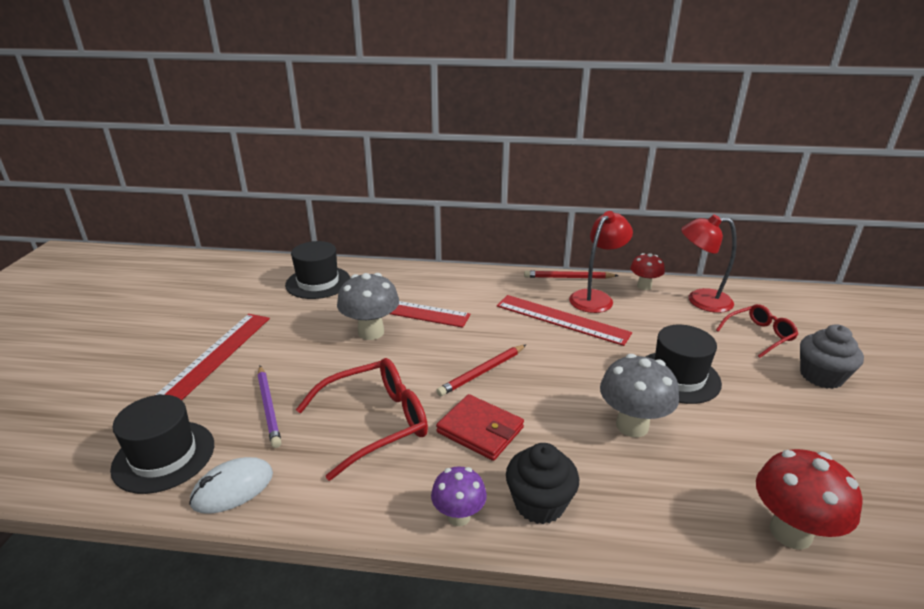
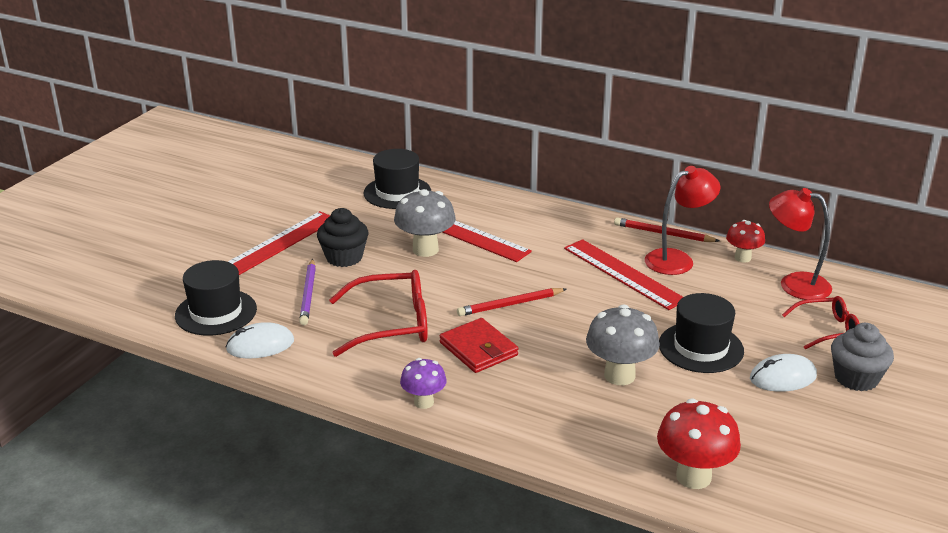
camera: 20 degrees right, 0 degrees up
(539, 503) = (494, 409): black cupcake -> black cupcake (344, 257)
(767, 390) = (782, 377): none -> white mouse

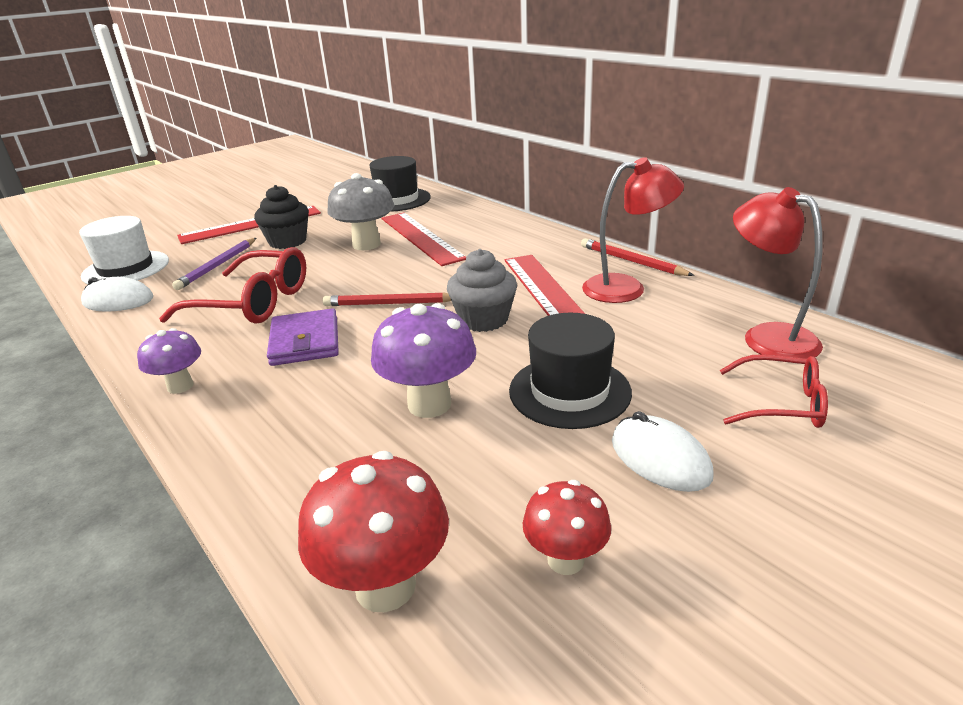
camera: 25 degrees right, 0 degrees up
(216, 312) = (126, 268): black hat -> white hat
(478, 349) = (305, 341): red wallet -> purple wallet
(619, 375) = (429, 404): grey mushroom -> purple mushroom
(742, 258) = (713, 297): red mushroom -> red mushroom (565, 560)
(782, 377) = (660, 458): white mouse -> white mouse turned 45 degrees clockwise
(856, 378) = (787, 488): grey cupcake -> grey cupcake (483, 319)

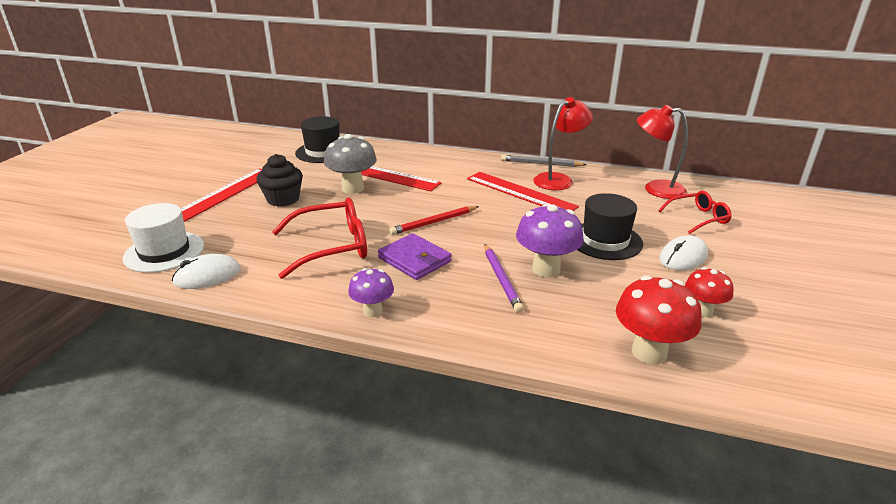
camera: 35 degrees left, 0 degrees up
(218, 266) = (252, 230): purple pencil -> purple pencil (501, 279)
(483, 319) = (506, 217): grey cupcake -> none
(631, 261) = (540, 164): red pencil -> grey pencil
(660, 458) = (683, 257): white mouse -> white mouse turned 60 degrees counterclockwise

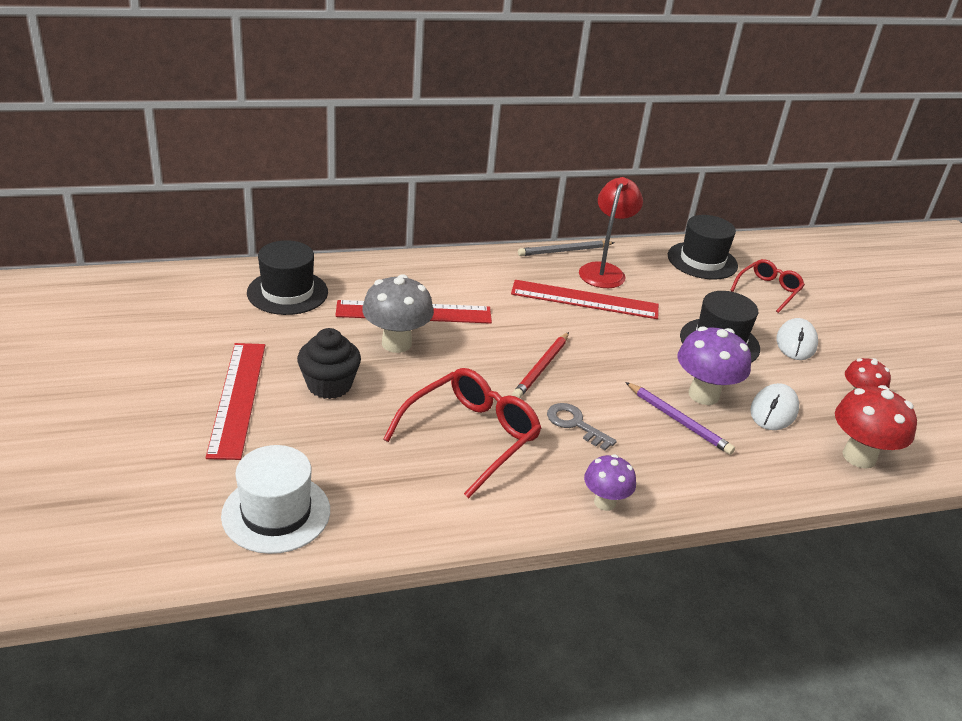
camera: 35 degrees left, 5 degrees up
(207, 276) = (377, 526): white mouse -> white mouse (773, 410)
(414, 260) = (575, 424): purple wallet -> grey key
(655, 189) = (702, 261): red lamp -> black hat

